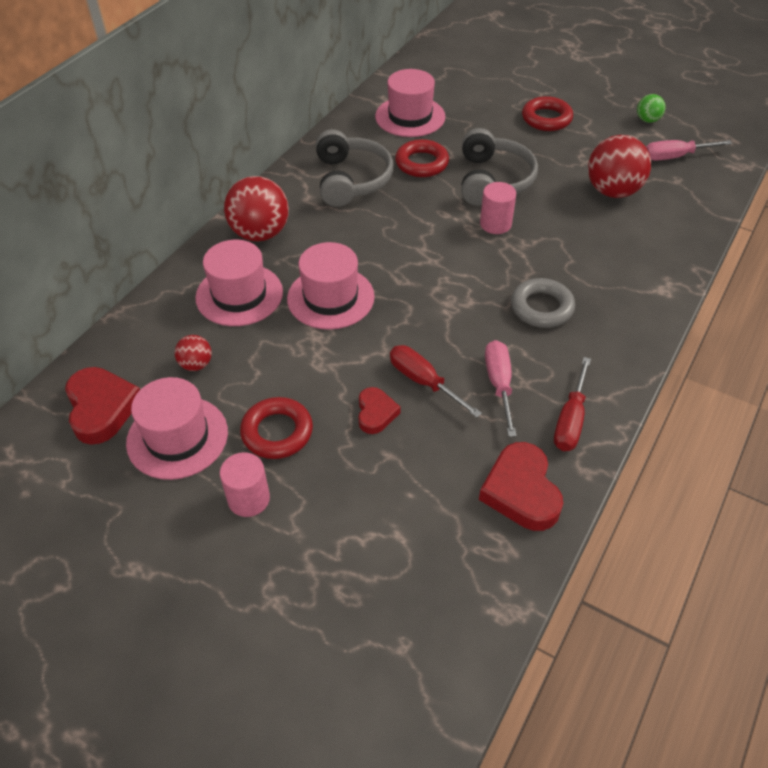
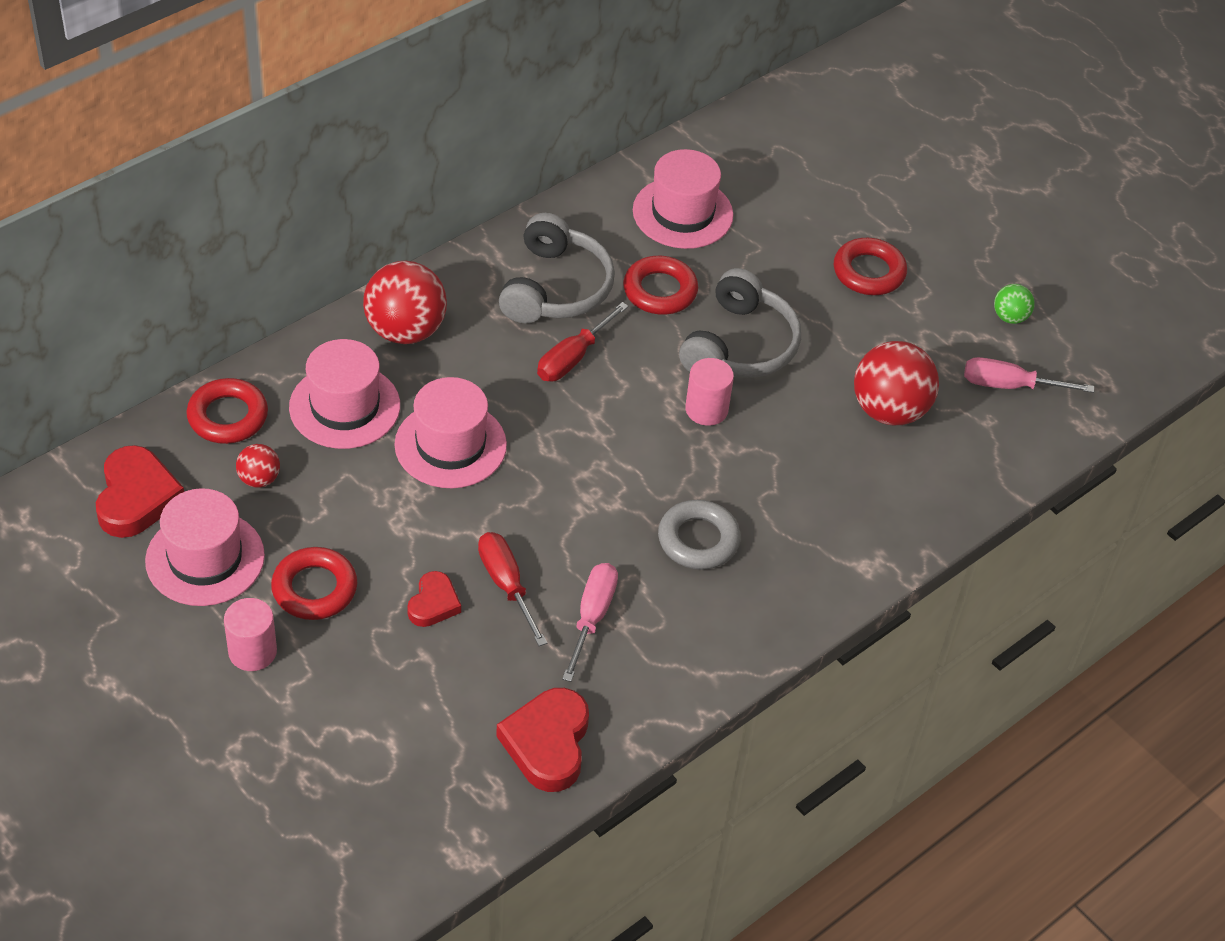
camera: 15 degrees right, 0 degrees up
(152, 327) = (228, 416): none -> red ring
(570, 420) = (650, 685): red screwdriver -> red screwdriver (573, 357)

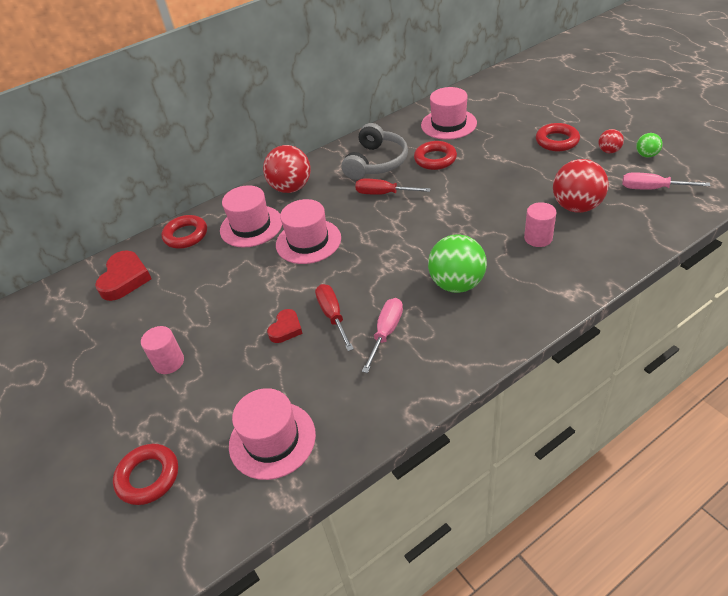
camera: 15 degrees right, 5 degrees down
(205, 558) = (154, 309): pink hat -> pink hat (272, 440)
(259, 479) = (195, 265): red ball -> red ball (608, 151)
(314, 588) = (215, 323): red ring -> red ring (148, 477)
(547, 743) = (350, 415): red heart -> none
(573, 357) = (384, 194): red screwdriver -> red screwdriver turned 60 degrees clockwise
(698, 540) = (457, 284): grey ring -> green ball
(706, 409) = (462, 214): pink cylinder -> pink cylinder (538, 238)
(740, 345) = (482, 181): grey headphones -> none

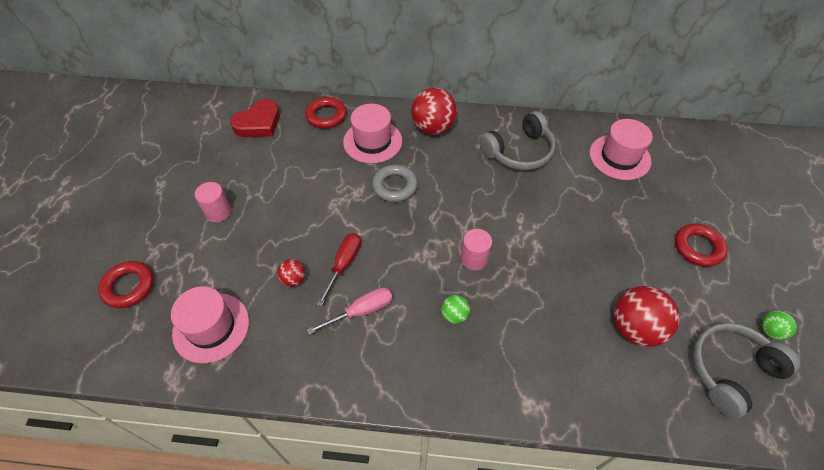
camera: 35 degrees right, 10 degrees up
(286, 329) = (305, 248): red heart -> none
(308, 241) = (395, 186): pink hat -> grey ring
(384, 194) = (492, 186): red screwdriver -> none
(435, 159) = (568, 184): red ring -> none
(457, 284) = (454, 315): green ball -> green ball, size x0.50
(538, 238) = (565, 330): pink cylinder -> pink cylinder (474, 259)
(608, 151) = (736, 297): red ball -> red ball (293, 279)
(652, 188) = (731, 371): pink screwdriver -> grey headphones

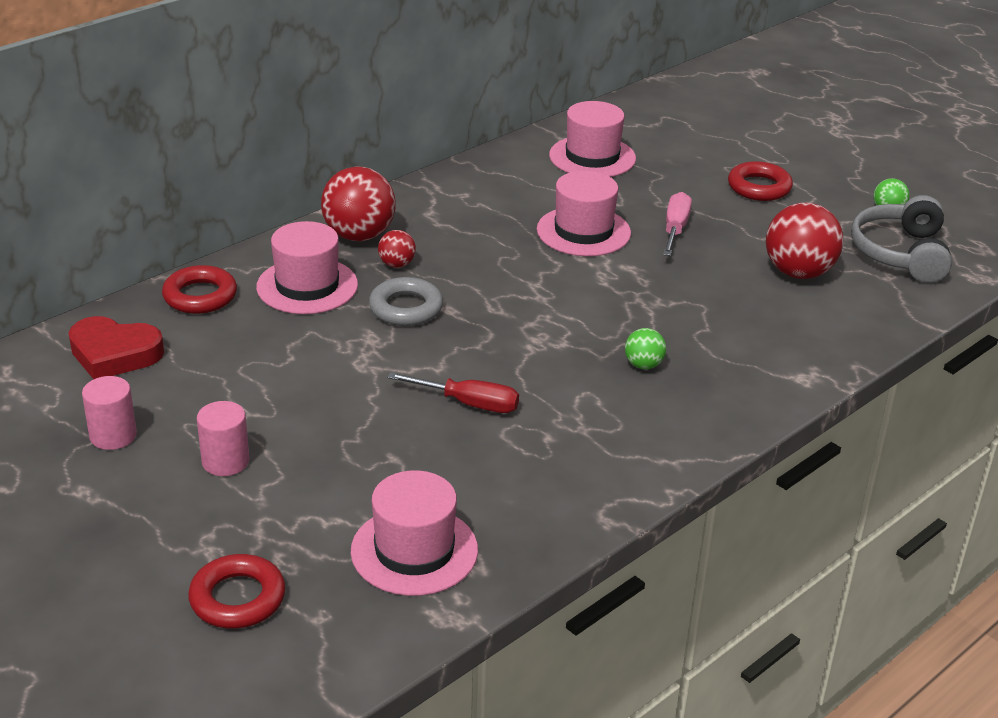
camera: 50 degrees left, 20 degrees down
(258, 123) = (114, 354): red heart -> red heart turned 105 degrees clockwise
(293, 279) = (434, 451): red ball -> red ball (397, 264)
(343, 265) = (468, 403): red screwdriver -> red screwdriver turned 135 degrees clockwise
(361, 311) = (552, 424): pink screwdriver -> pink screwdriver (675, 229)
(474, 259) = (590, 313): pink cylinder -> pink cylinder (113, 436)
(519, 151) = (489, 205): grey headphones -> none
(545, 203) = (583, 231): none -> pink hat

